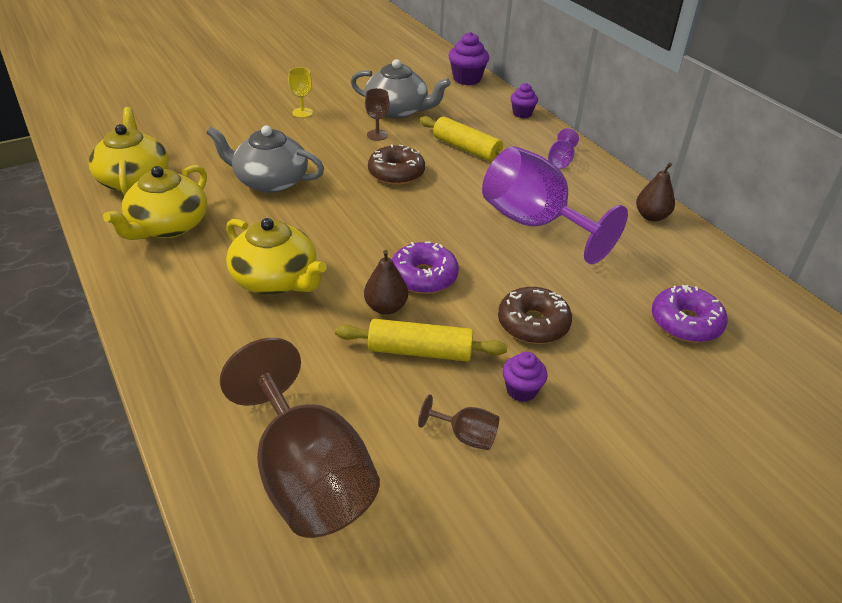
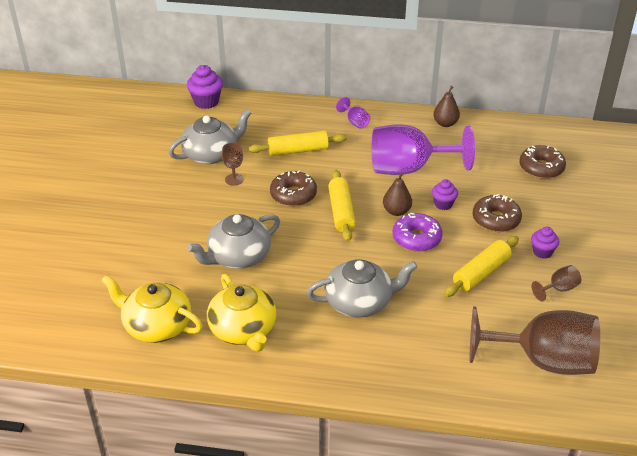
camera: 50 degrees left, 0 degrees up
(276, 279) = (359, 302): yellow teapot -> grey teapot
(302, 113) = (157, 199): yellow goblet -> none
(386, 307) = (431, 268): brown pear -> brown pear (396, 211)
(406, 210) = (341, 212): none -> yellow rolling pin
(522, 113) = (282, 105): purple cupcake -> purple cupcake (443, 204)
(685, 323) = (541, 168): purple donut -> brown donut

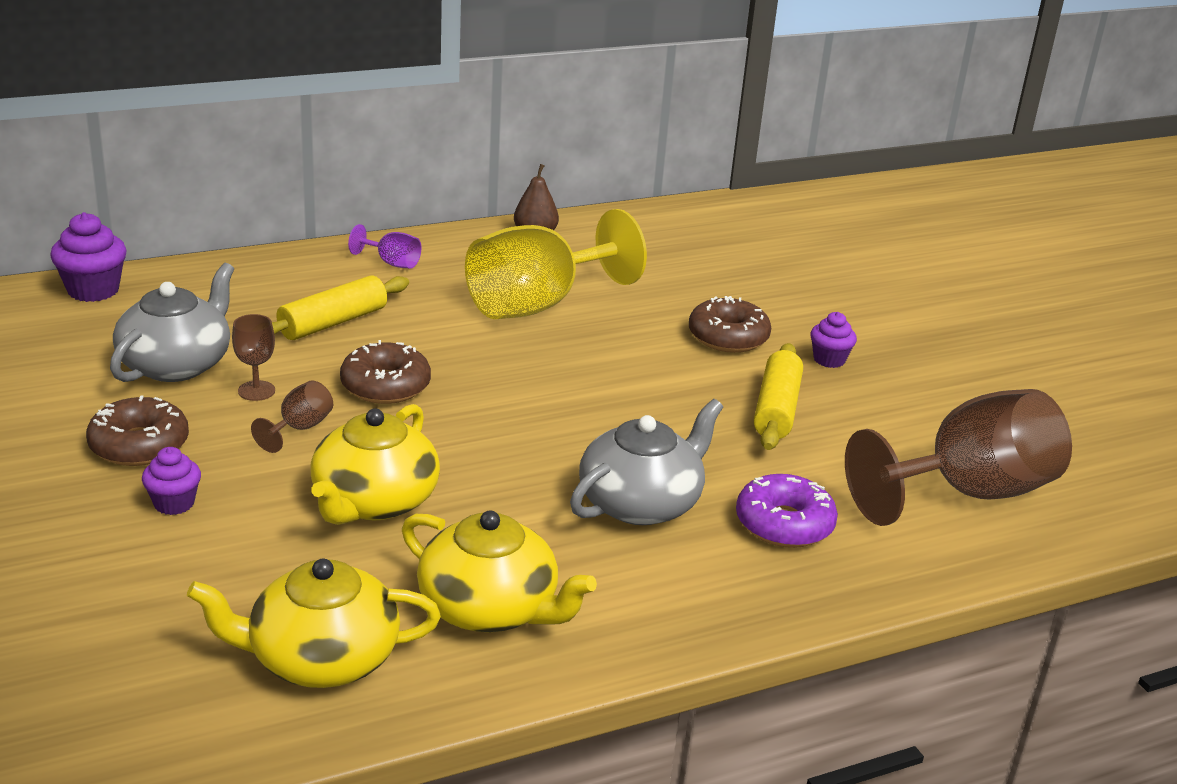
camera: 35 degrees left, 10 degrees down
(238, 256) = (374, 501): grey teapot -> yellow teapot
(341, 212) = (489, 388): yellow rolling pin -> none
(396, 211) = (575, 364): brown pear -> none
(409, 168) = (538, 304): purple goblet -> yellow goblet
(416, 238) = (641, 392): purple donut -> purple donut (784, 524)
(443, 204) = (635, 337): purple cupcake -> purple cupcake (174, 503)
(541, 168) = (723, 259): brown donut -> brown donut (139, 445)
(558, 289) = (895, 398): brown goblet -> brown goblet (299, 428)

